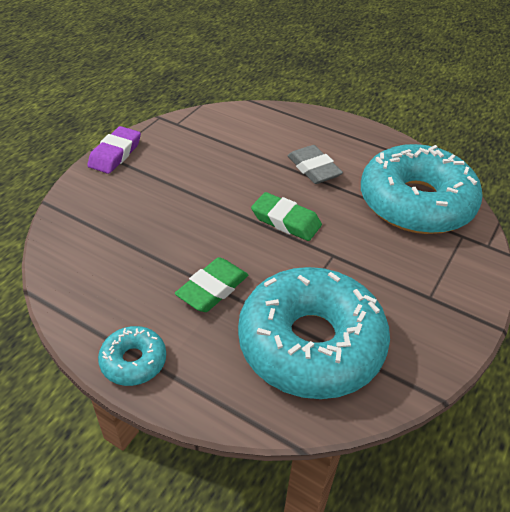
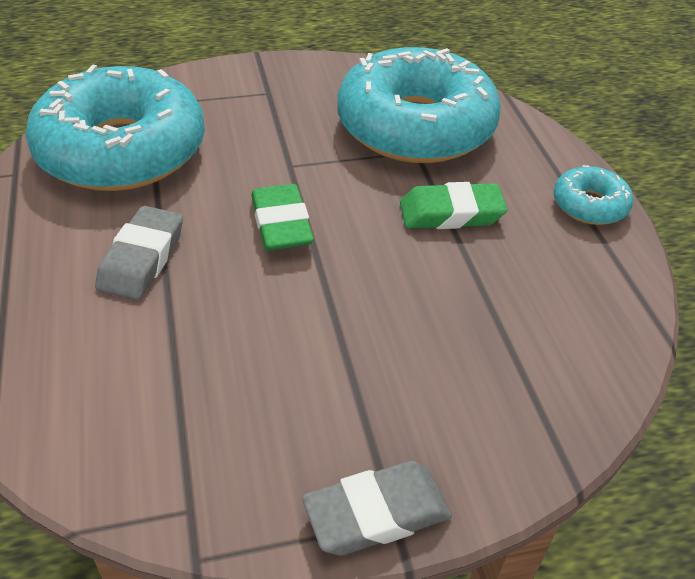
camera: 135 degrees left, 0 degrees up
(115, 154) = (376, 514): purple eraser -> grey eraser

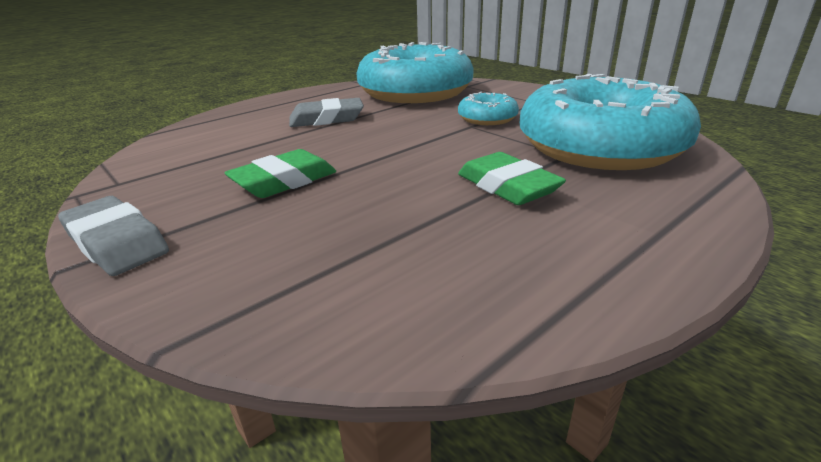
camera: 65 degrees right, 15 degrees down
(281, 224) = (404, 139): green eraser -> green eraser (284, 181)
(589, 205) = (652, 254): turquoise donut -> turquoise donut (487, 118)

